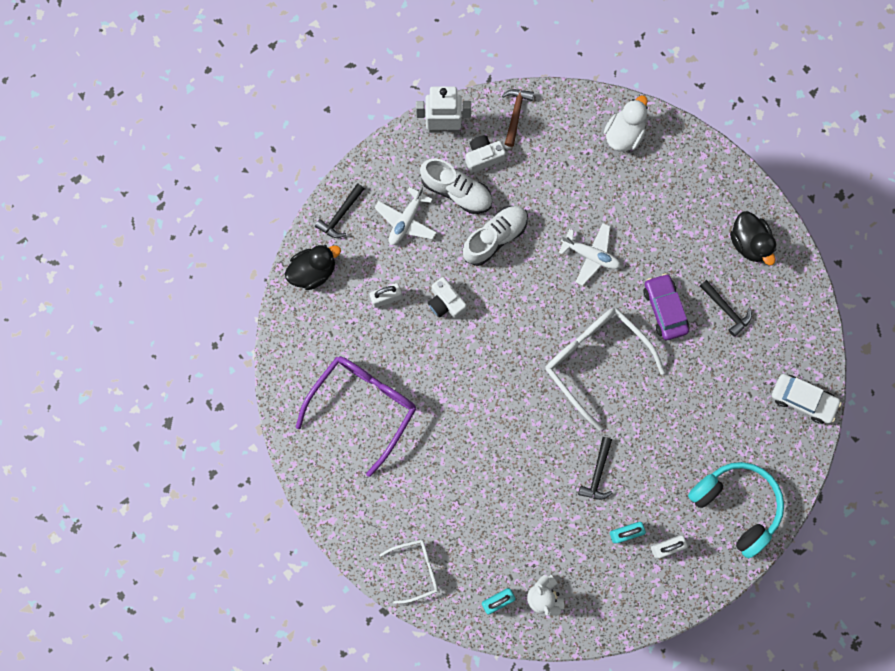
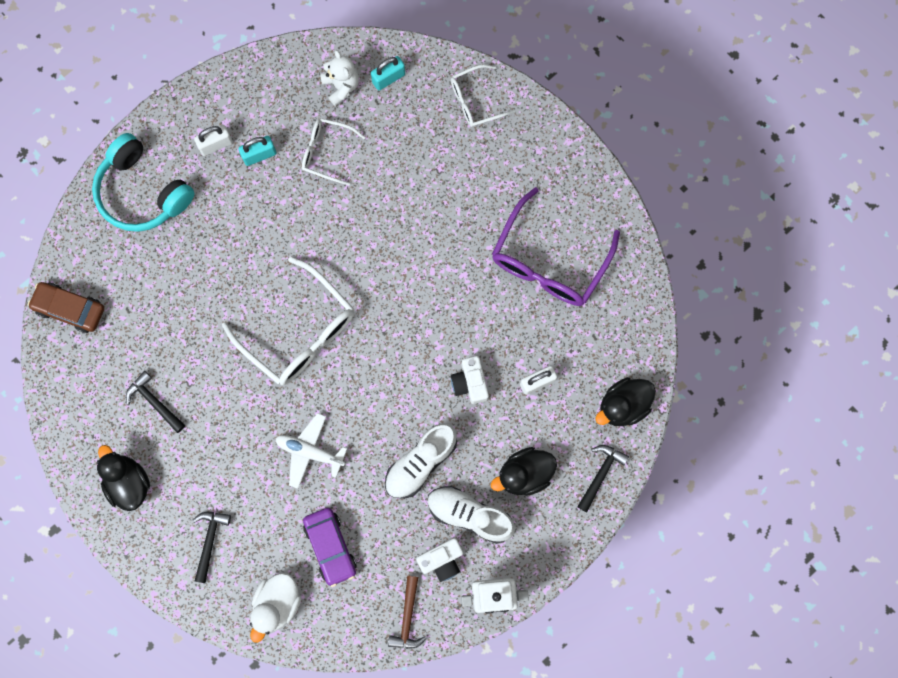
camera: 175 degrees right, 0 degrees up
(406, 221) = (524, 474): white plane -> black duck
(446, 302) = (470, 383): white camera -> white camera turned 150 degrees counterclockwise
(561, 529) = (326, 152): none -> white glasses
(597, 473) = (291, 212): black hammer -> black hammer (209, 541)
(664, 309) = (224, 396): purple car -> purple car (330, 546)
(803, 400) = (70, 309): white car -> brown car

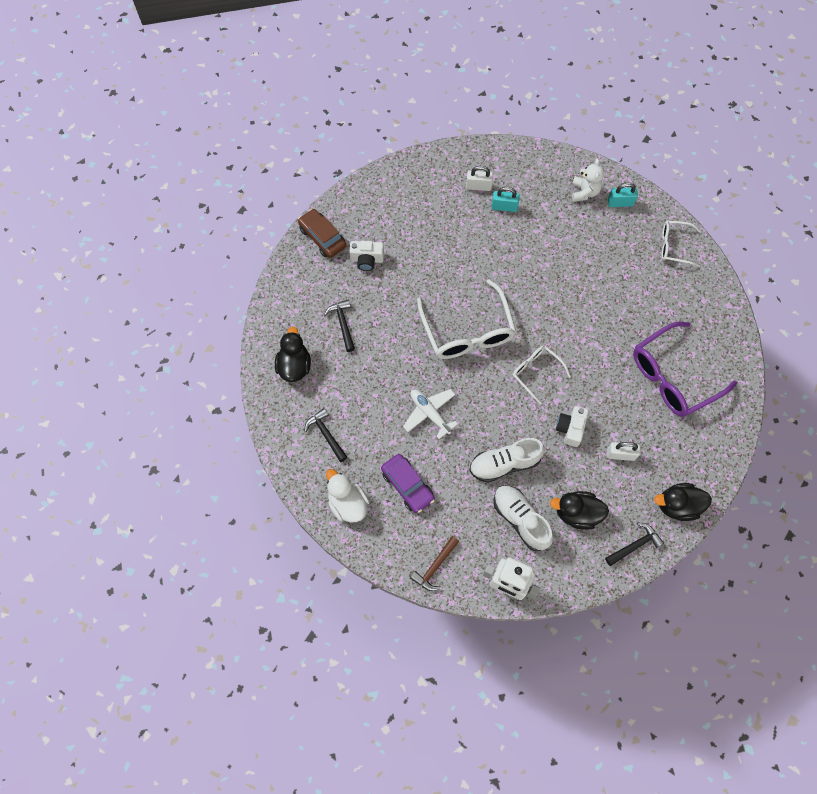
camera: 30 degrees right, 10 degrees down
(143, 192) = (413, 191): turquoise headphones -> none
(209, 541) = (326, 434): black hammer -> black hammer turned 75 degrees counterclockwise
(277, 603) = (347, 503): white duck -> white duck turned 90 degrees clockwise
(326, 152) = (551, 228): white glasses -> white glasses (536, 372)
(330, 546) = (407, 485): purple car -> purple car turned 45 degrees counterclockwise
(442, 560) = (482, 540): white camera -> white camera (367, 259)

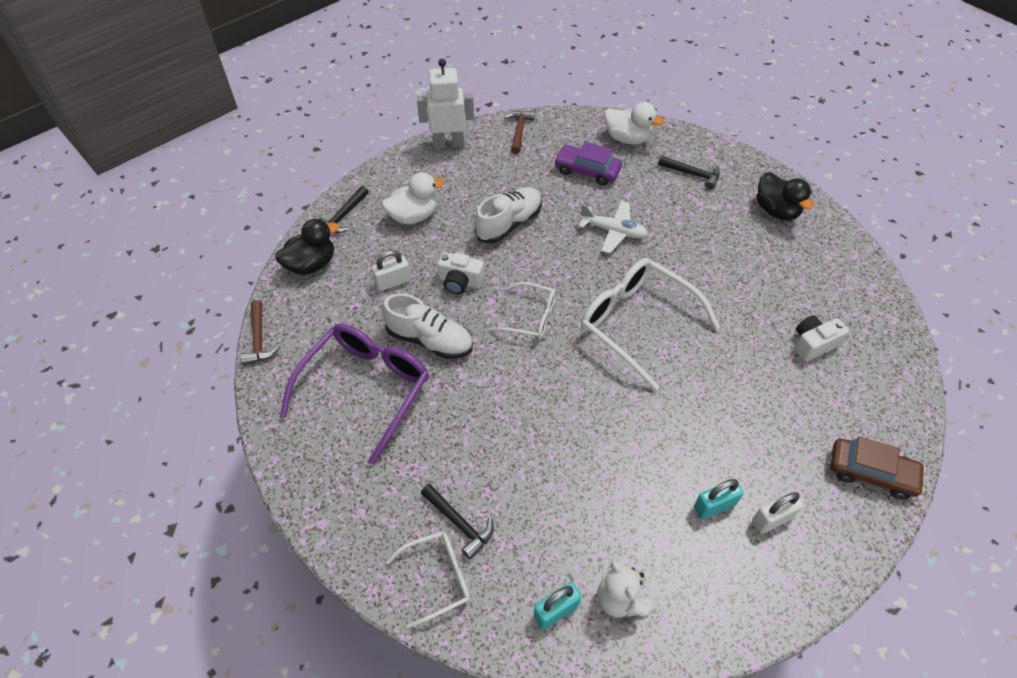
camera: 150 degrees right, 15 degrees down
(322, 237) = (885, 343): brown car -> brown car (871, 473)
(342, 324) = (770, 267): black hammer -> black hammer (459, 523)
(520, 519) = (465, 190): white shoe -> white shoe (430, 340)
(570, 428) = (460, 282): white camera -> white camera turned 120 degrees clockwise
(577, 513) = (413, 216): black duck -> white duck
(736, 454) = (259, 339): none -> brown hammer

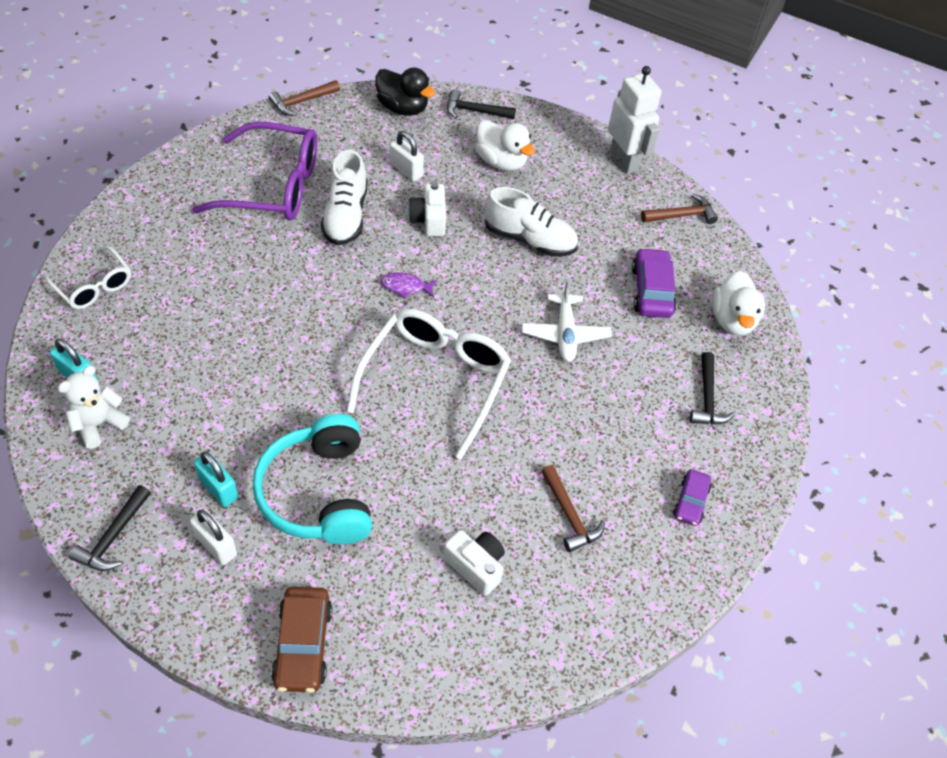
camera: 65 degrees right, 0 degrees up
(459, 523) = (150, 288): black hammer -> black hammer (113, 537)
(531, 317) = (406, 287): white glasses -> purple fish
(731, 430) = (318, 493): none -> turquoise headphones
(776, 211) = (691, 502): black duck -> purple car
(777, 277) = (569, 515): none -> brown hammer

